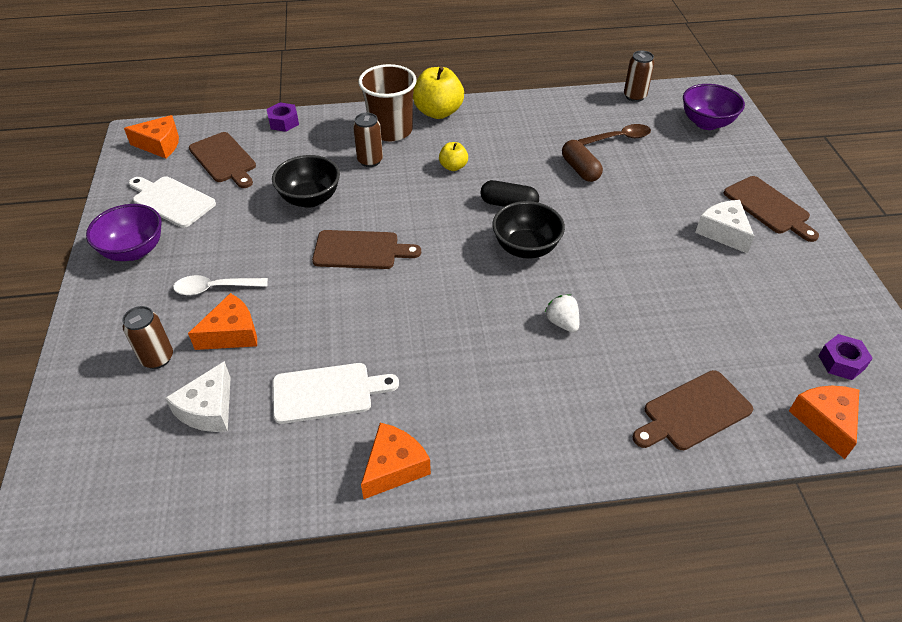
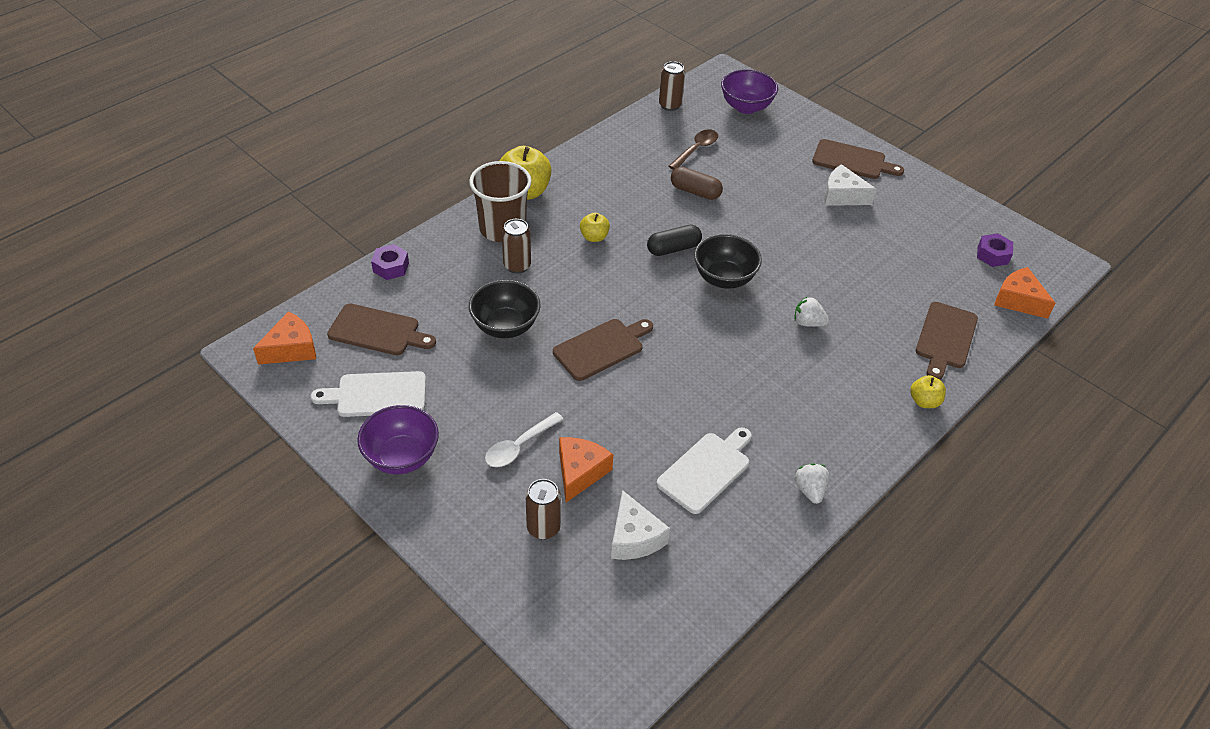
camera: 40 degrees left, 0 degrees up
(394, 467) = (810, 490): orange cheese -> white strawberry
(601, 458) = (924, 401): none -> yellow apple

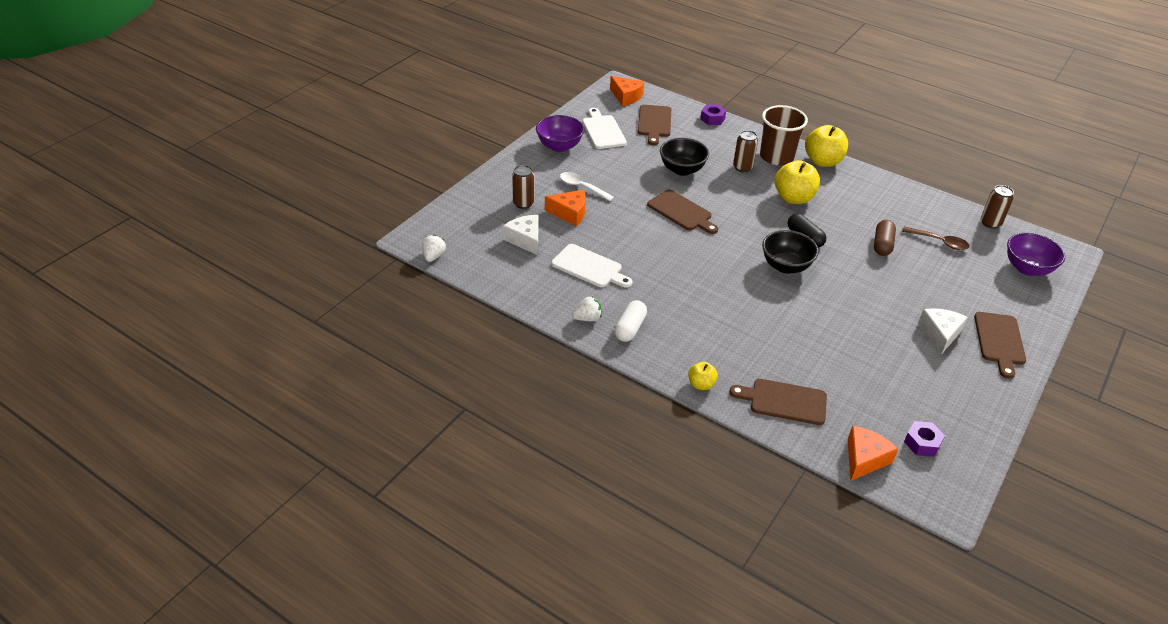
camera: 80 degrees right, 5 degrees down
(594, 237) = (793, 198): yellow apple -> yellow apple, size x1.88
(634, 537) = (525, 240): white cheese -> white cheese turned 90 degrees clockwise
(808, 323) = (759, 314): white strawberry -> white strawberry (433, 256)
(829, 449) = (630, 328): none -> white capsule

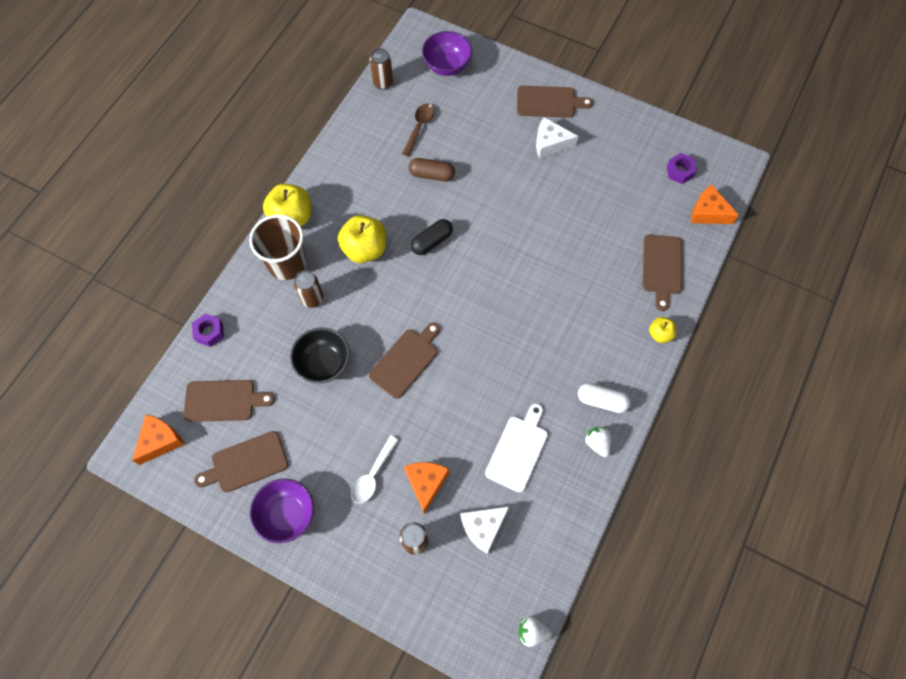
camera: 95 degrees left, 25 degrees up
(603, 131) = (246, 463): white cutting board -> brown cutting board
(785, 266) = (480, 260): black bowl -> none

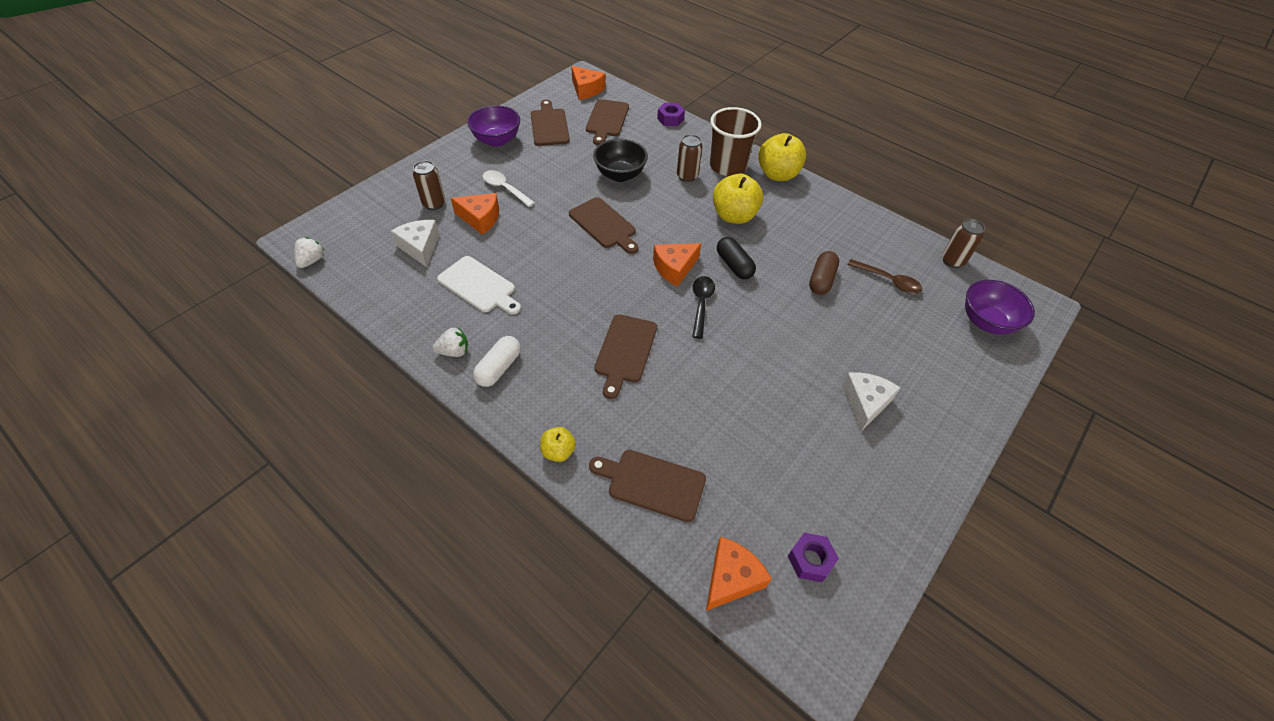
camera: 100 degrees right, 15 degrees down
(448, 288) = (674, 268): none -> orange cheese
(486, 261) = (701, 304): none -> black spoon
(549, 102) = (936, 418): brown cutting board -> brown cutting board (625, 351)

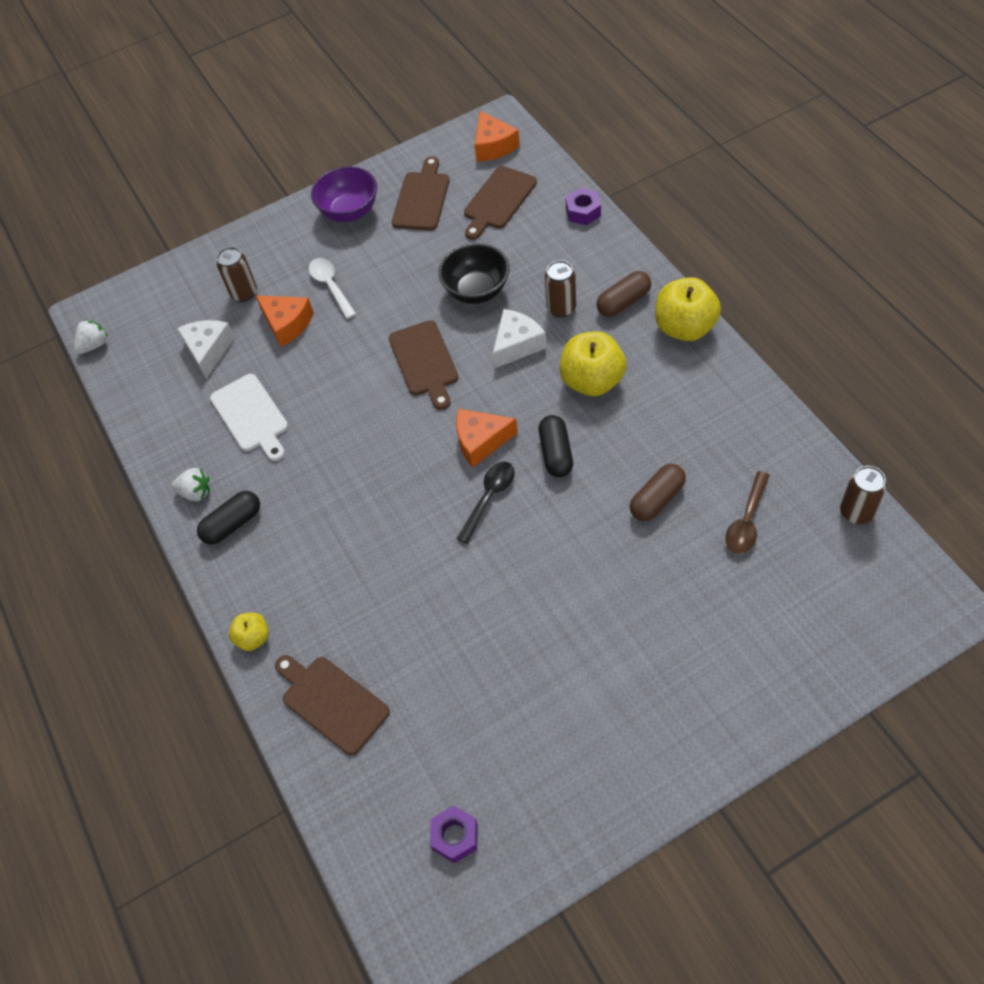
camera: 30 degrees right, 5 degrees up
(499, 368) = (232, 524): white capsule -> black capsule
(625, 351) = (373, 538): brown cutting board -> none
(728, 166) = (623, 302): brown cup -> brown capsule
(731, 578) = (363, 828): orange cheese -> none
(865, 403) = (618, 677): white cheese -> white cheese (517, 345)
(888, 281) = (747, 521): brown spoon -> brown spoon turned 60 degrees clockwise
(986, 322) = (847, 612): purple bowl -> none

